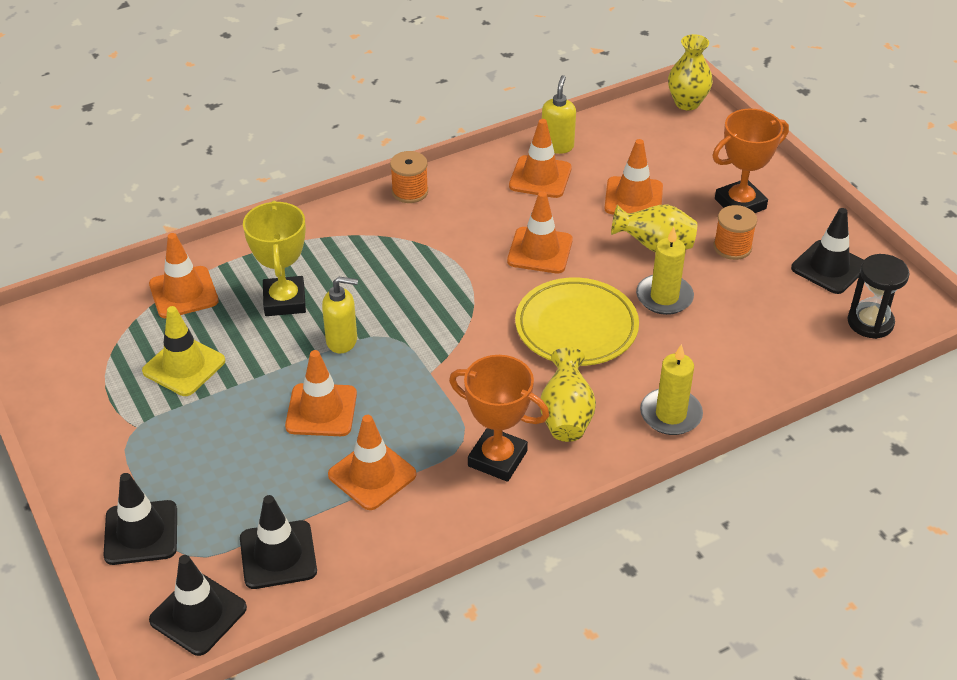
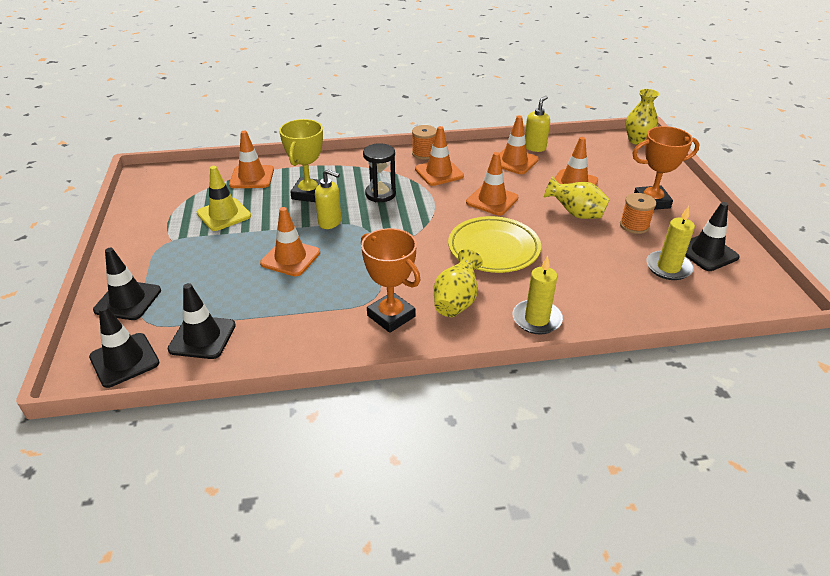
camera: 20 degrees right, 5 degrees down
(372, 475) = (298, 304): orange traffic cone -> orange traffic cone (439, 173)
(664, 297) = (568, 244): yellow candle -> yellow candle (668, 267)
(870, 322) = (728, 295): black hourglass -> black hourglass (380, 194)

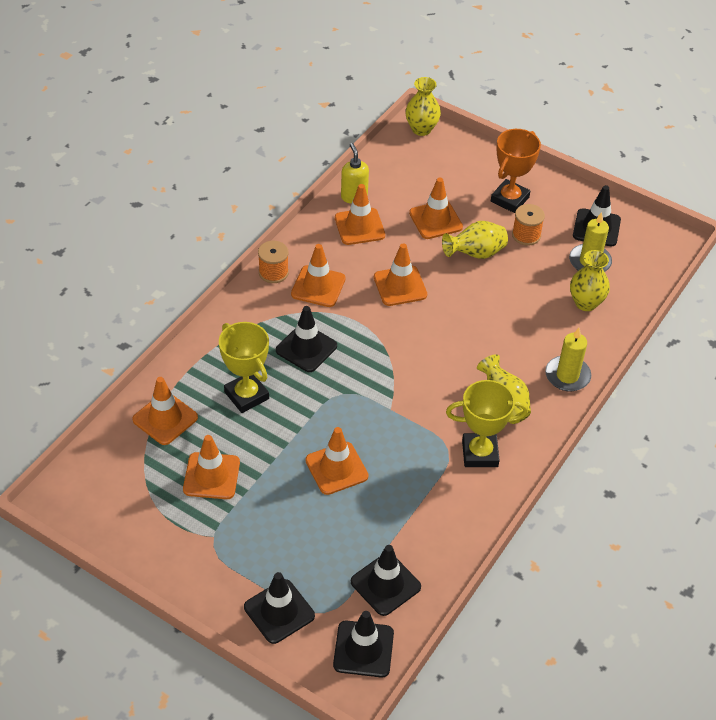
camera: 50 degrees left, 10 degrees up
(224, 214) = (211, 476): yellow traffic cone -> orange traffic cone
(330, 222) = (312, 410): yellow soap dispenser -> none
(380, 194) = (306, 348): black hourglass -> black traffic cone
(391, 316) = (480, 453): orange trophy -> yellow trophy
(493, 249) = (465, 336): yellow plate -> none
(625, 288) = (585, 303): none -> yellow vase

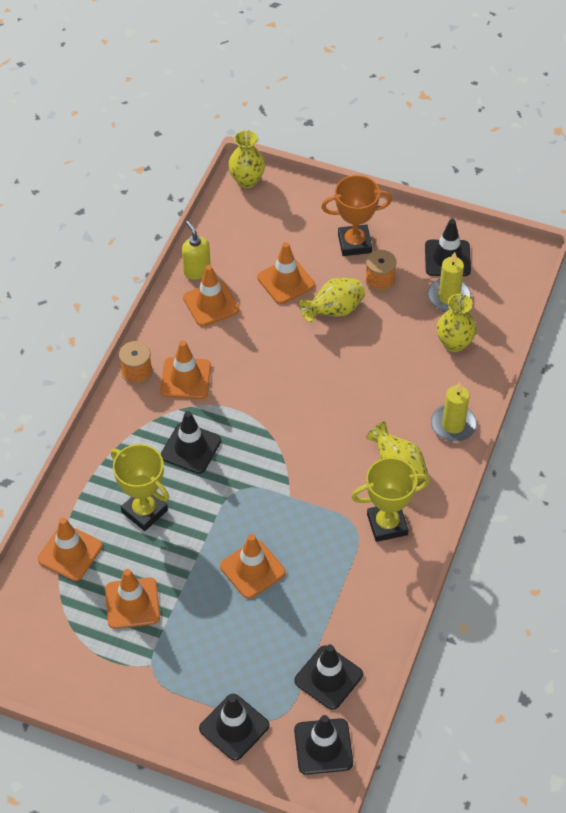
camera: 10 degrees left, 5 degrees up
(400, 286) = (267, 361): orange traffic cone -> none
(509, 199) = (354, 243): orange trophy -> orange trophy turned 60 degrees clockwise

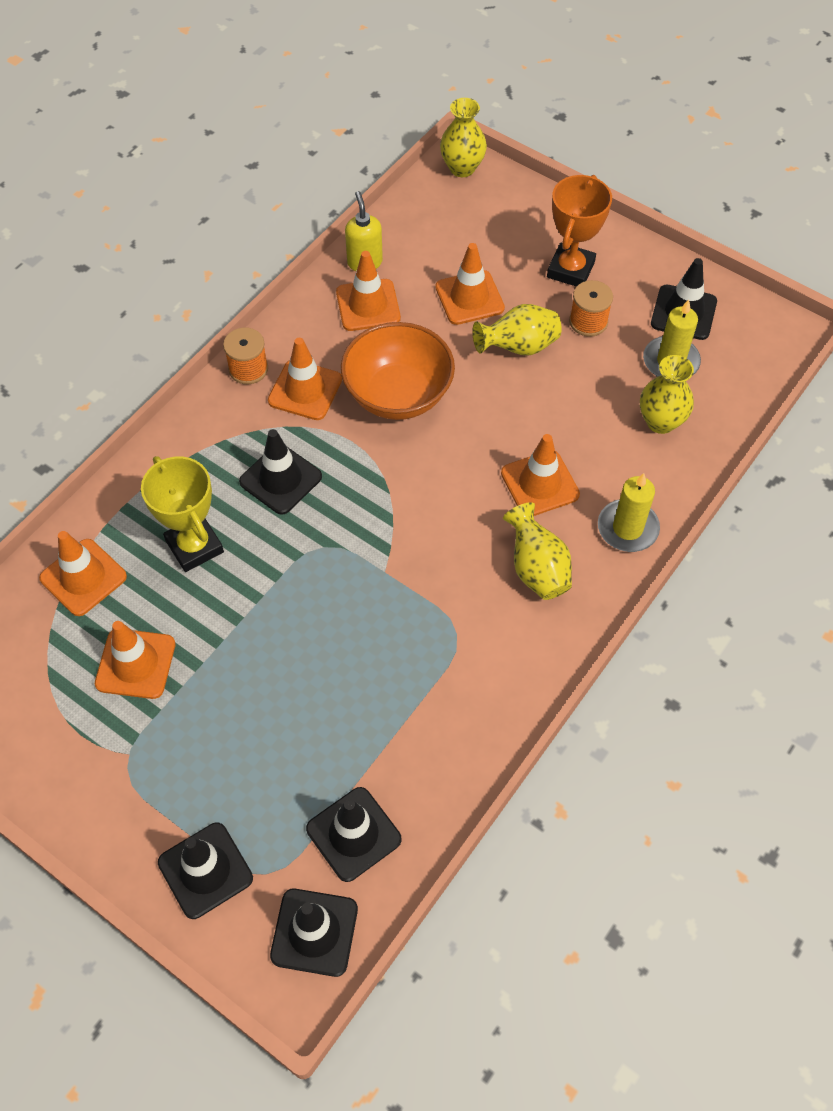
camera: 15 degrees right, 5 degrees up
(252, 569) = (304, 657): orange traffic cone -> orange traffic cone (540, 484)
(256, 366) = (398, 394): none -> orange bowl
(354, 243) = (570, 270): orange trophy -> orange trophy turned 75 degrees counterclockwise
(387, 524) = (499, 640): yellow trophy -> none

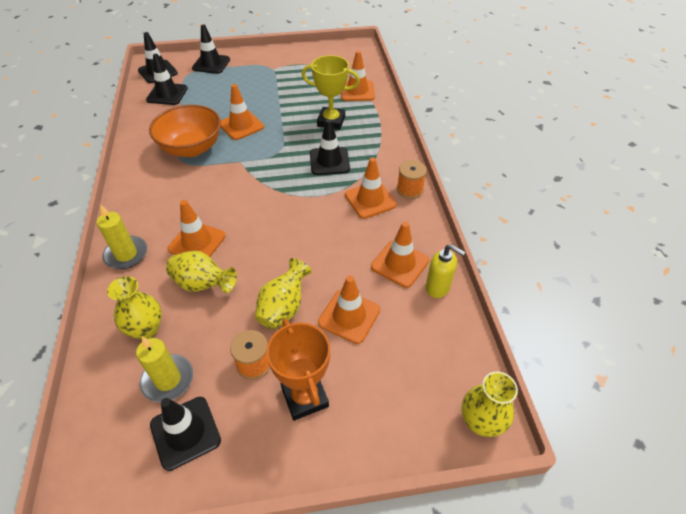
camera: 135 degrees right, 10 degrees down
(135, 664) = (302, 85): orange traffic cone -> orange traffic cone (241, 125)
(398, 394) = (322, 231): orange bowl -> orange bowl (191, 148)
(537, 569) = (165, 206): yellow vase -> yellow vase (203, 284)

